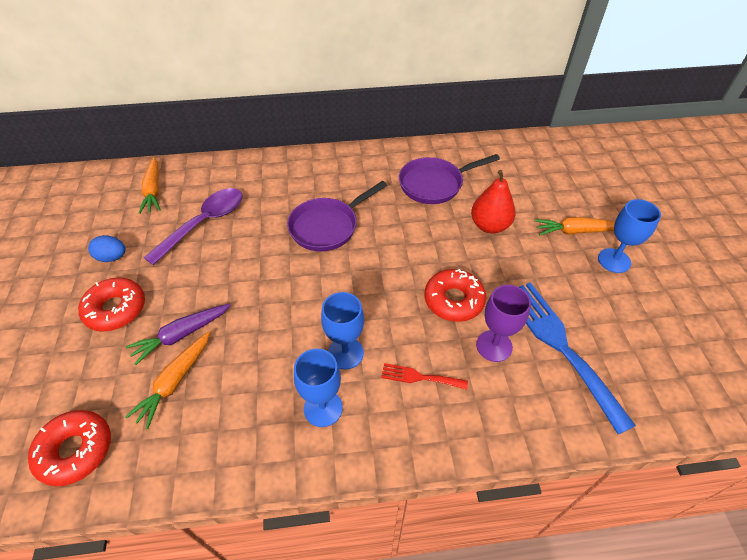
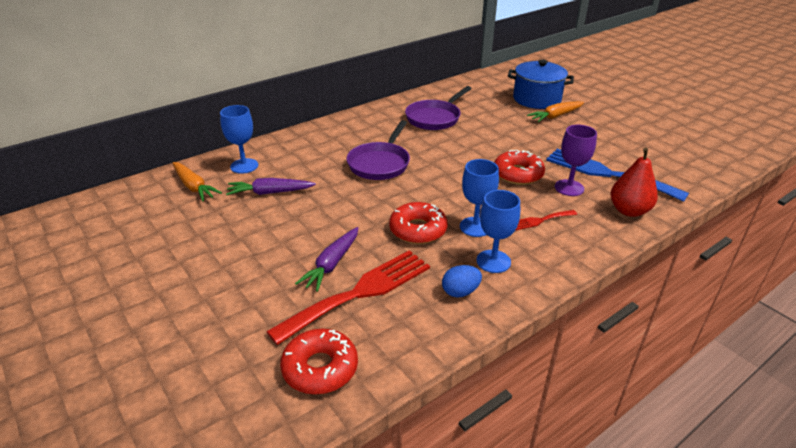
camera: 30 degrees left, 15 degrees down
(112, 257) = (204, 240): blue egg -> blue egg (460, 292)
(116, 309) = (249, 271): red donut -> red donut (418, 230)
(175, 382) = (359, 293): orange carrot -> red fork
(204, 223) = (270, 193): purple spoon -> purple carrot
(489, 226) = (498, 129): red pear -> red pear (629, 211)
(575, 197) = (536, 99): none -> blue pot
(614, 260) = (593, 123): blue goblet -> blue goblet (244, 166)

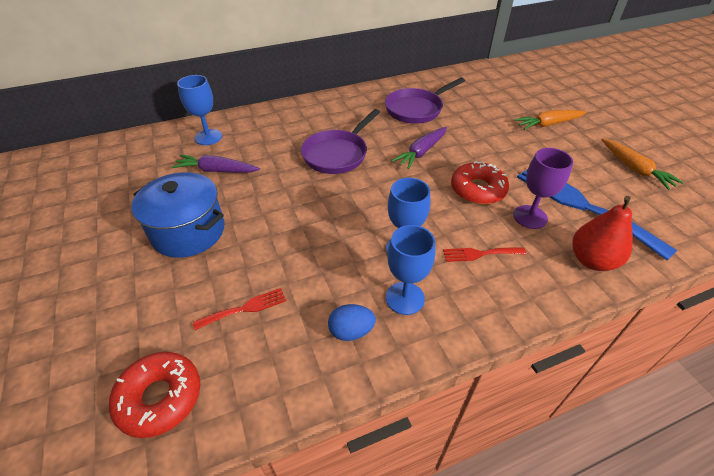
camera: 15 degrees right, 10 degrees up
(194, 187) = (153, 153): orange carrot -> orange carrot (634, 169)
(331, 264) = (234, 266): purple carrot -> purple carrot (421, 152)
(359, 293) = (245, 308): red fork -> red fork, size x0.47
(418, 230) = (340, 241): red donut -> none
(536, 99) = (535, 101): blue pot -> blue pot (188, 231)

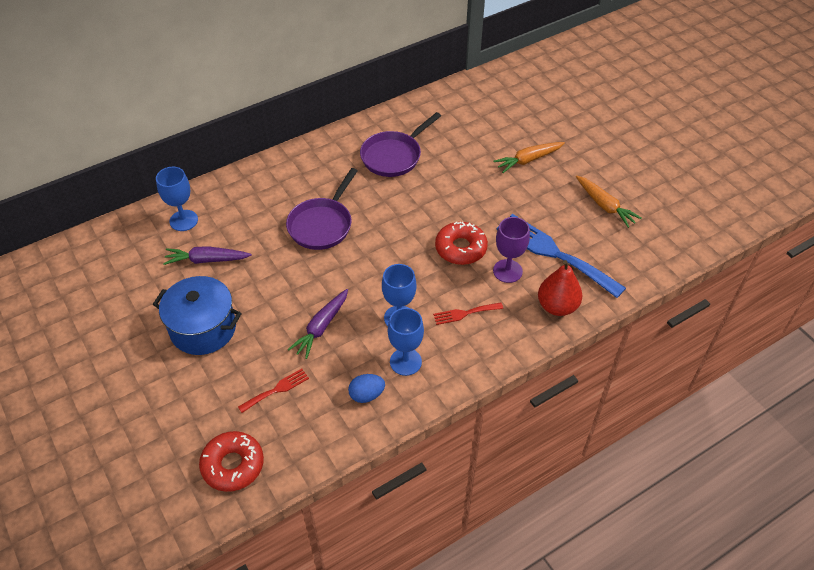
camera: 10 degrees left, 5 degrees up
(421, 152) = (404, 212): purple carrot -> purple carrot (321, 327)

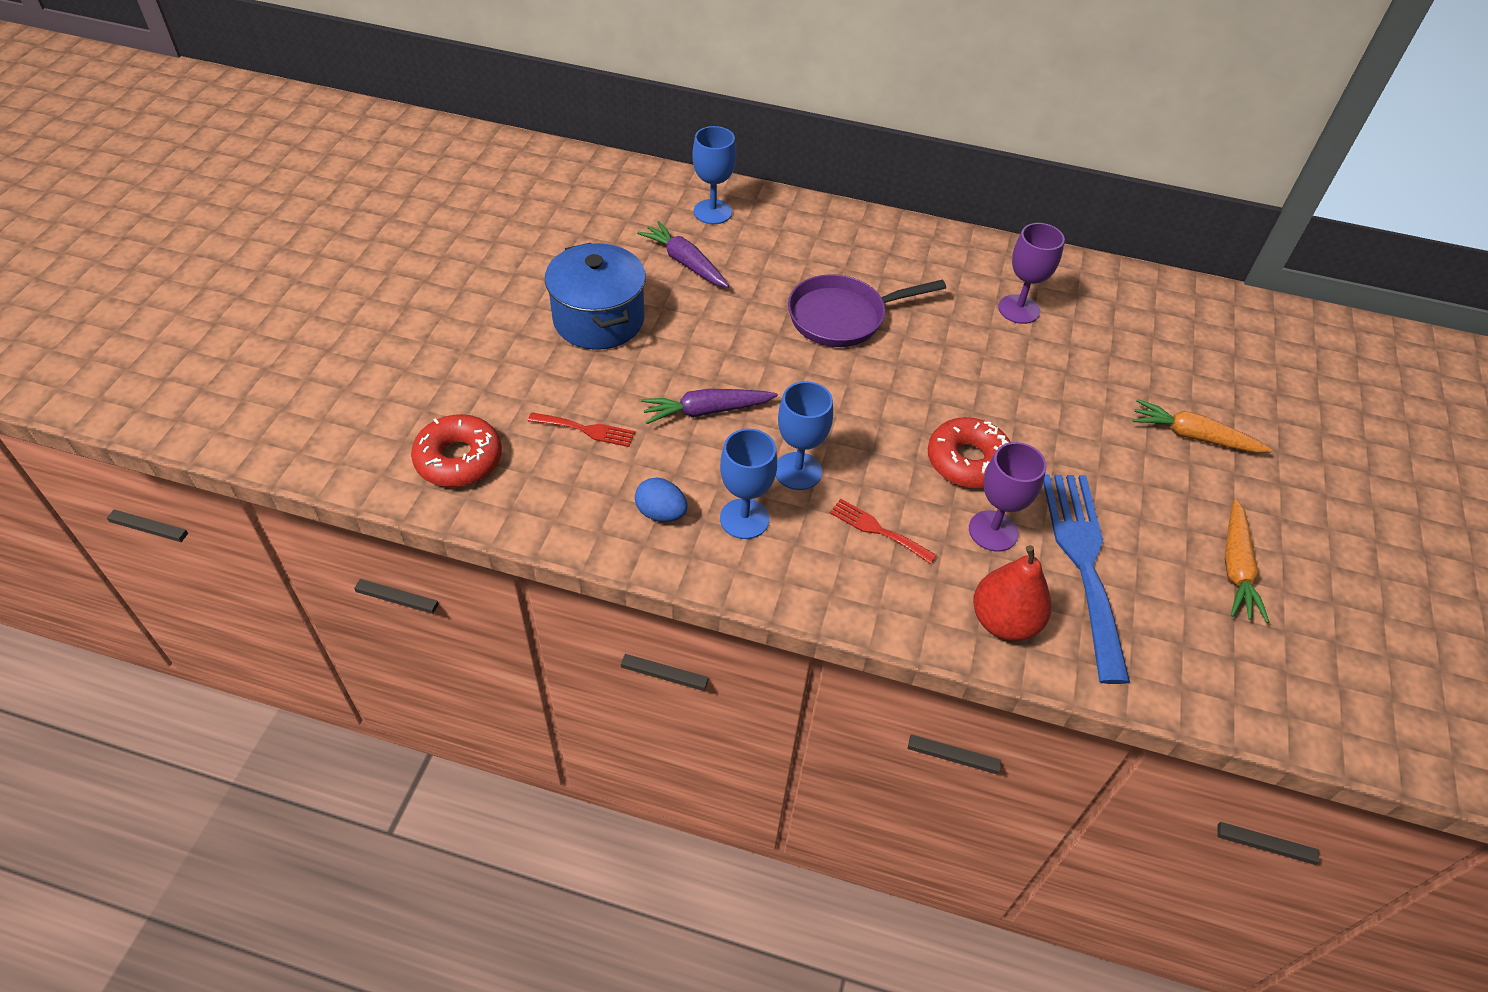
camera: 45 degrees right, 0 degrees up
(394, 156) = (1019, 309): purple pan -> purple goblet

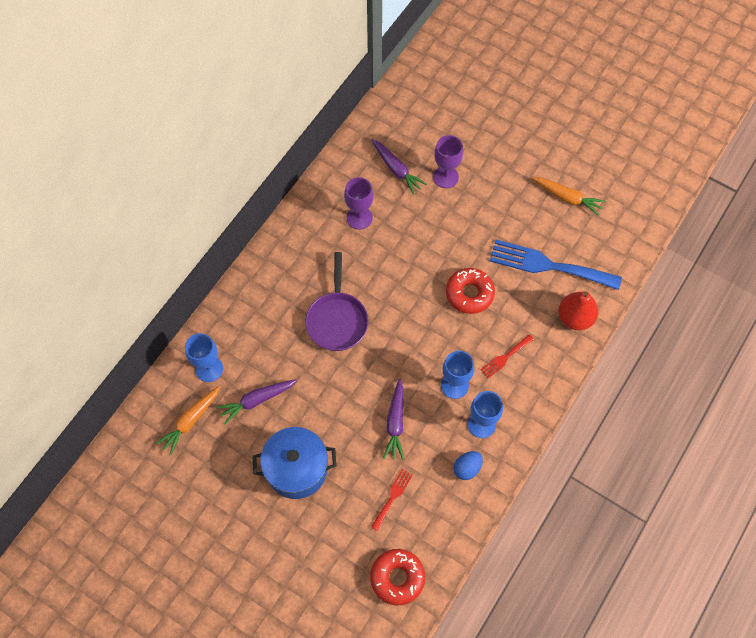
camera: 70 degrees left, 15 degrees up
(993, 531) = (519, 300): purple goblet -> purple goblet (445, 177)
(1127, 334) = (396, 169): none -> purple carrot
(1193, 436) = (480, 174): orange carrot -> orange carrot (190, 421)

